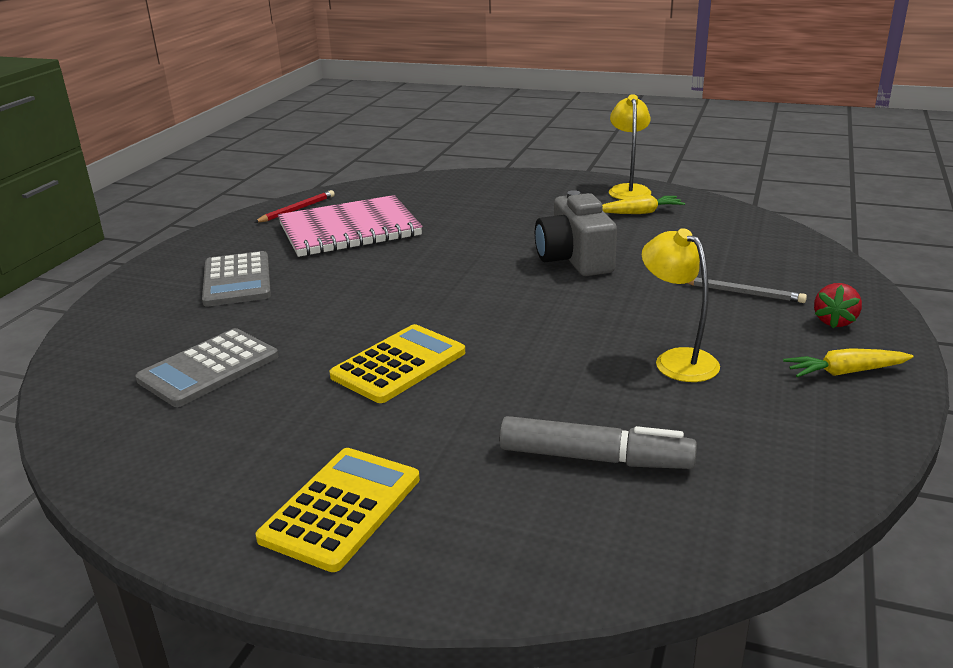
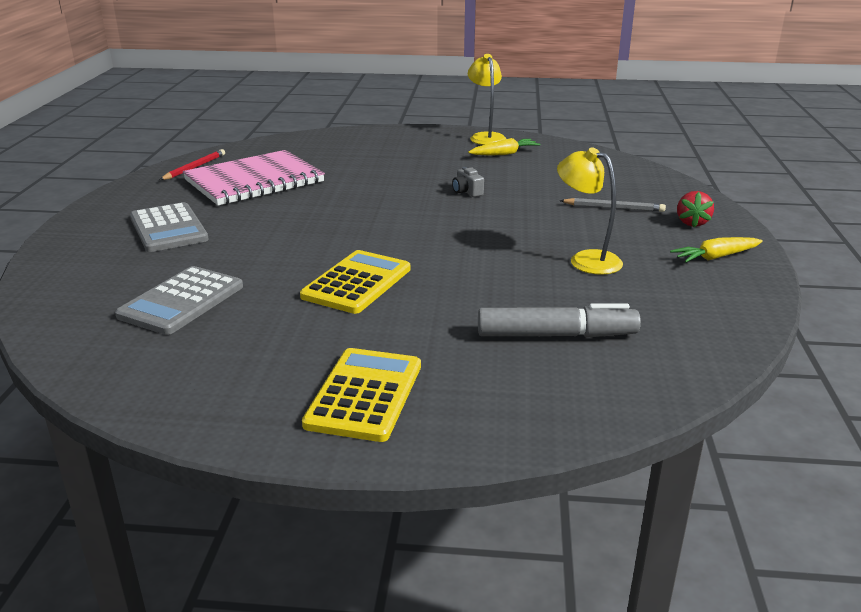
camera: 15 degrees left, 0 degrees up
(575, 259) = (467, 192): grey camera -> grey camera, size x0.43

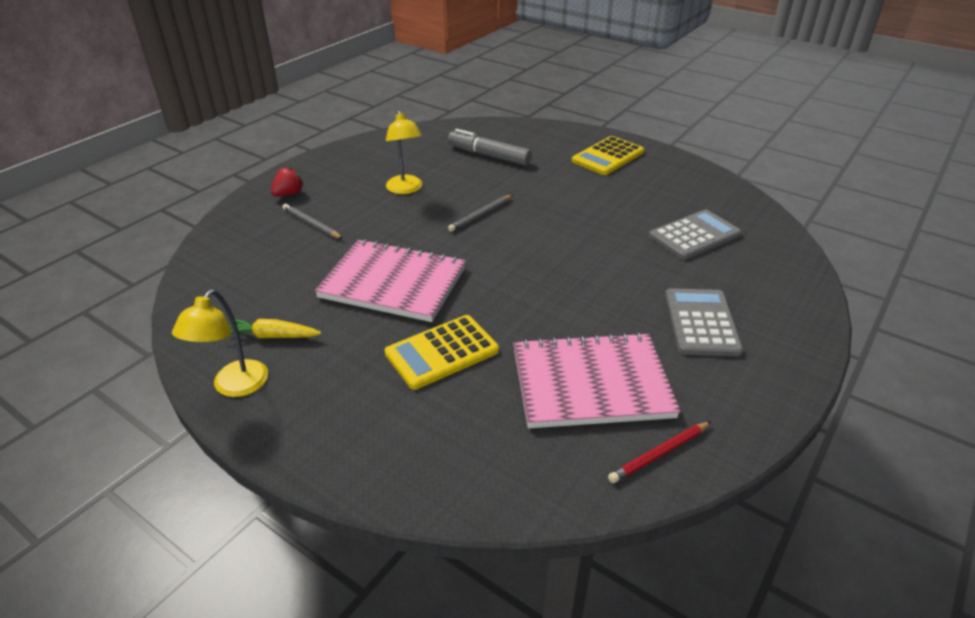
camera: 150 degrees left, 10 degrees up
(357, 283) = (569, 216): yellow calculator -> yellow calculator (442, 352)
(462, 257) = (480, 215): none -> grey pencil
(467, 192) = (393, 283): grey camera -> pink notebook
(715, 257) = (330, 168): yellow carrot -> none

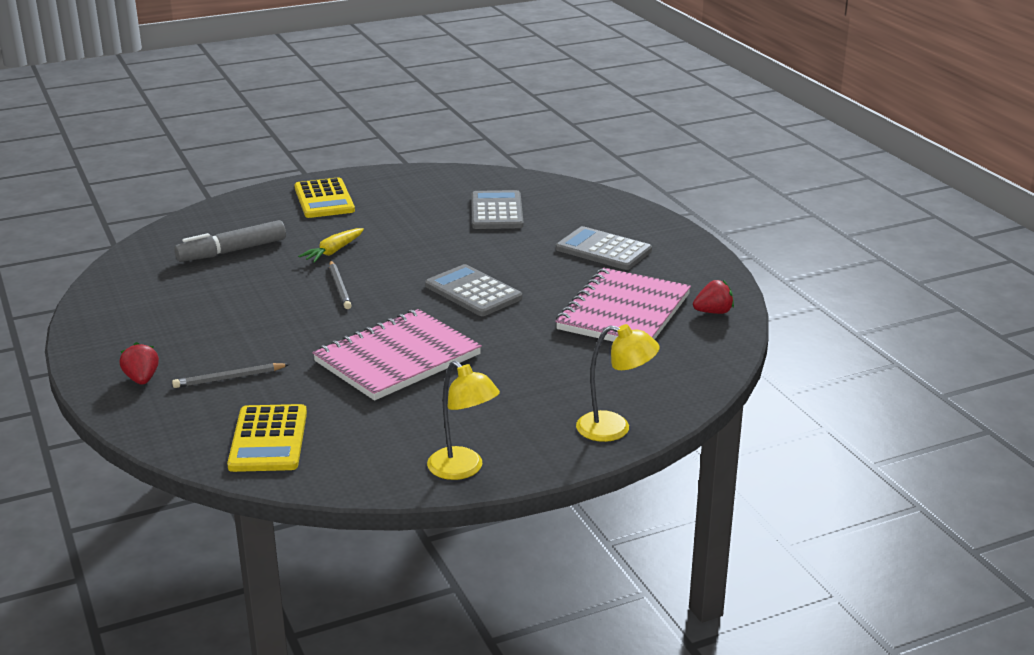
camera: 60 degrees left, 10 degrees down
(272, 336) = (407, 437): yellow carrot -> yellow carrot (333, 251)
(406, 189) = (234, 311): yellow lamp -> yellow lamp (614, 428)
(442, 352) = (523, 360): yellow calculator -> yellow calculator (268, 439)
(537, 278) = (473, 292): none -> grey calculator
(659, 454) = (713, 312): red pencil -> red strawberry

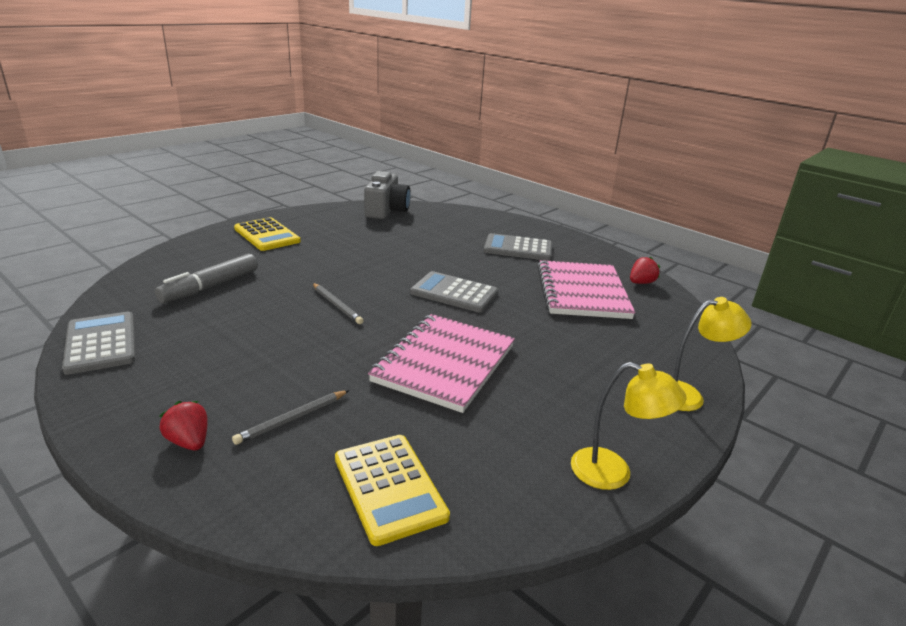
camera: 25 degrees left, 0 degrees up
(333, 251) = (307, 275): yellow carrot -> none
(485, 181) = (386, 210): none -> grey camera
(497, 211) = (414, 230): grey calculator -> grey calculator (101, 343)

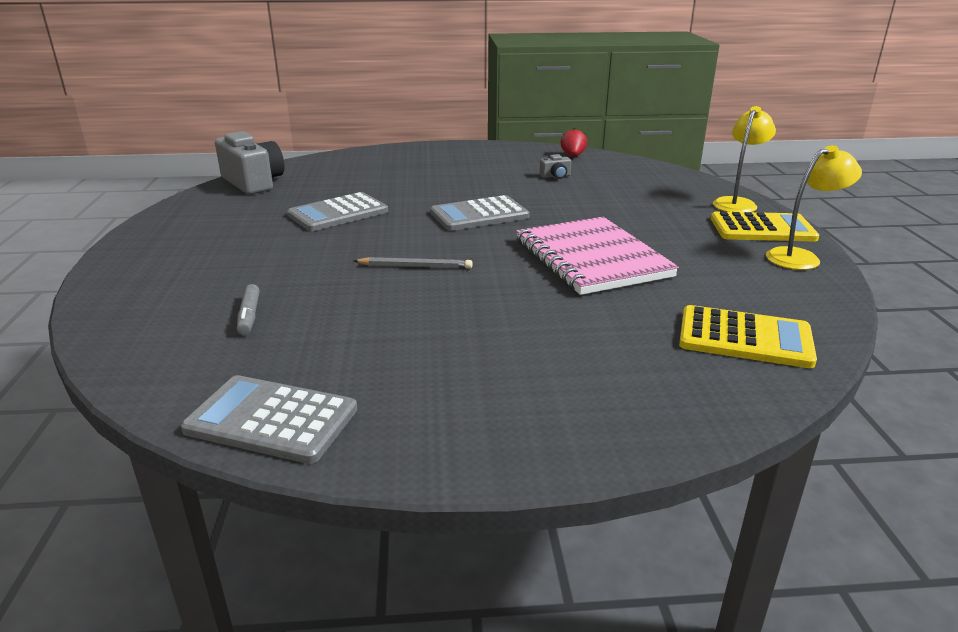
camera: 45 degrees left, 0 degrees up
(189, 441) = (573, 412): red strawberry -> none
(210, 287) = (249, 316): grey marker -> grey marker, size x0.54
(267, 235) = (179, 250): yellow calculator -> yellow calculator (762, 229)
(292, 419) = (596, 348): grey pencil -> none
(518, 248) = (443, 167): grey calculator -> grey calculator (338, 213)
(582, 292) = (555, 176): pink notebook -> grey camera

